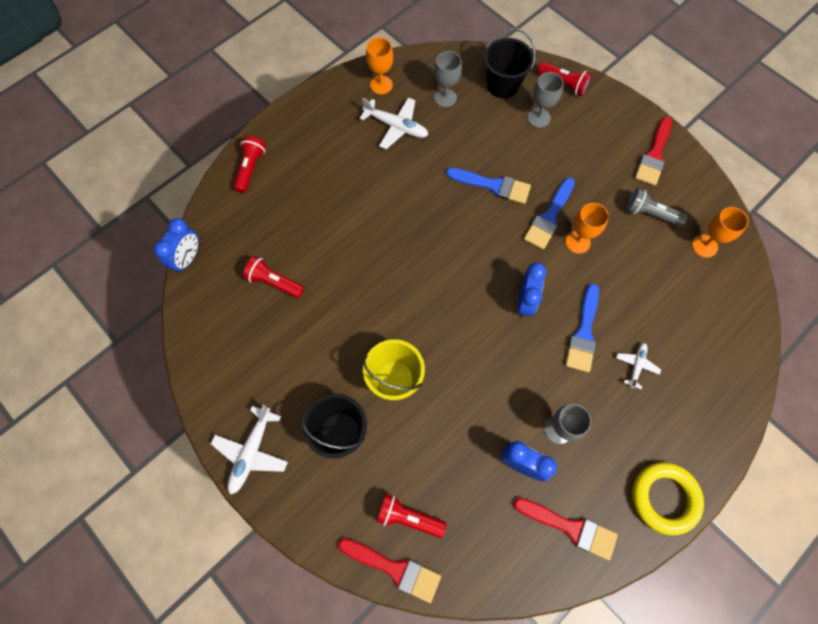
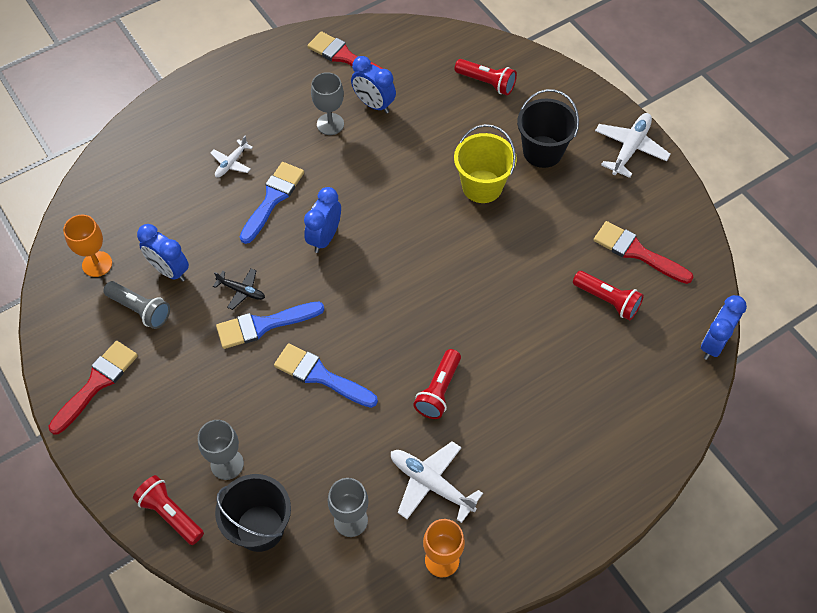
camera: 170 degrees left, 10 degrees down
(250, 168) = (639, 452): red flashlight -> red flashlight (439, 390)
(394, 569) = (504, 53): red brush -> red brush (637, 252)
(549, 217) = (264, 325): blue brush -> blue brush turned 150 degrees counterclockwise
(577, 242) = (241, 291): orange goblet -> black plane
(643, 250) = (169, 270): none -> blue clock
(664, 498) = (254, 64): yellow ring -> none

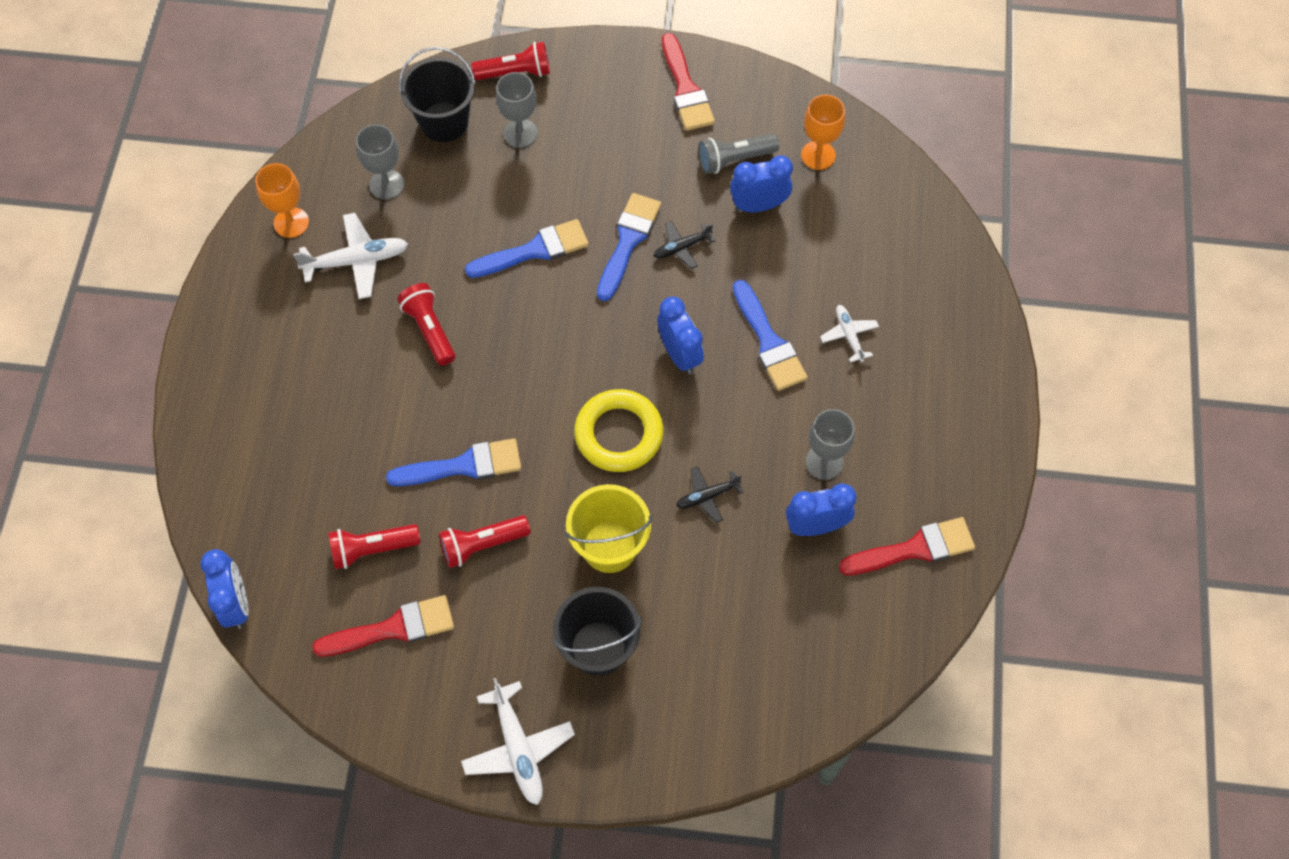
camera: 130 degrees right, 5 degrees up
(405, 162) = (707, 496): none -> black plane
(409, 231) = (619, 434): none -> yellow ring
(486, 83) = (747, 672): red flashlight -> red flashlight (482, 545)
(509, 295) = (463, 465): none -> blue brush

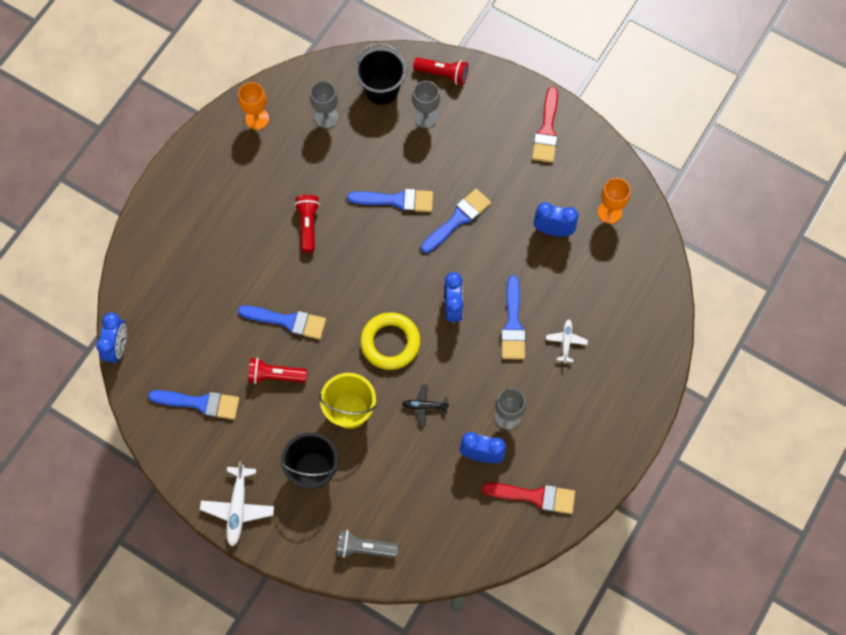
camera: 25 degrees right, 5 degrees up
(356, 261) = (284, 161): white plane -> none
(372, 549) = (210, 349): red flashlight -> none
(393, 628) = (200, 403): red brush -> blue brush
(682, 247) = (490, 238): black plane -> none
(734, 159) = (554, 192): grey flashlight -> grey flashlight (364, 548)

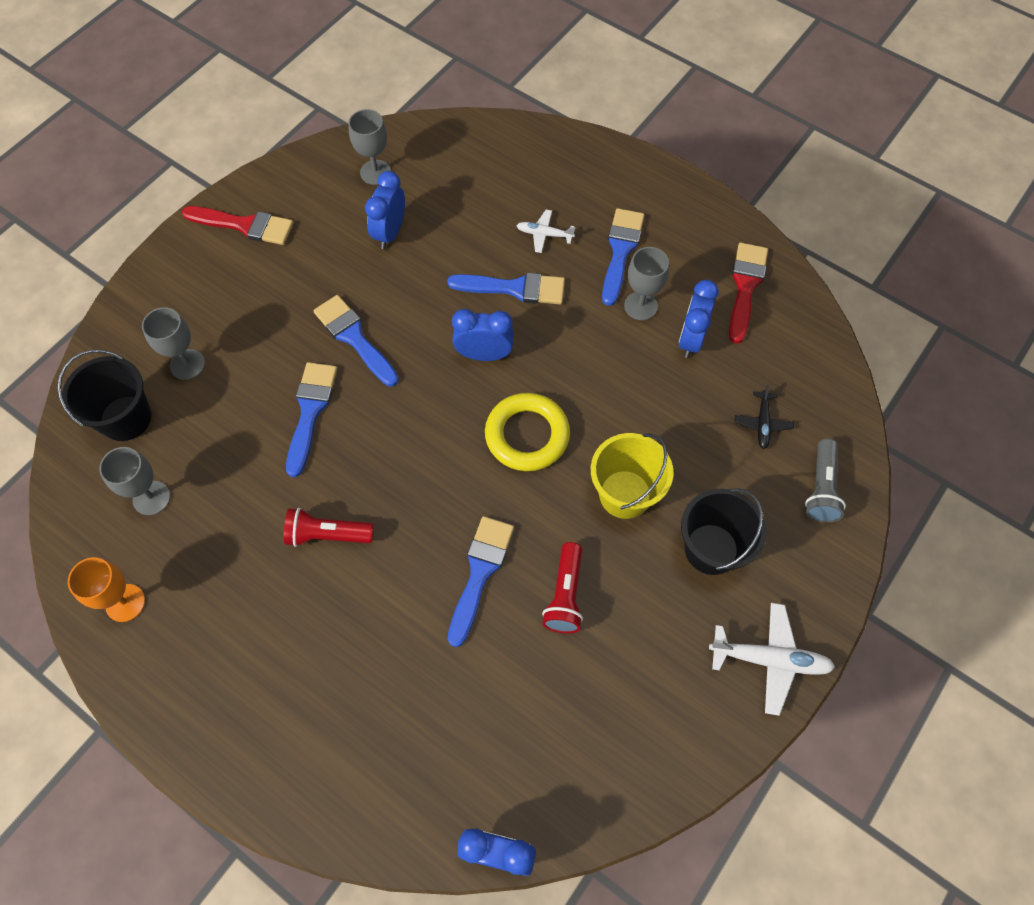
camera: 85 degrees left, 5 degrees down
(200, 403) = (603, 713): blue brush -> blue brush (620, 251)
(424, 406) = (622, 399): black plane -> black plane (762, 423)
(442, 74) = (124, 338): red flashlight -> none
(609, 212) = (375, 172): orange goblet -> grey goblet

